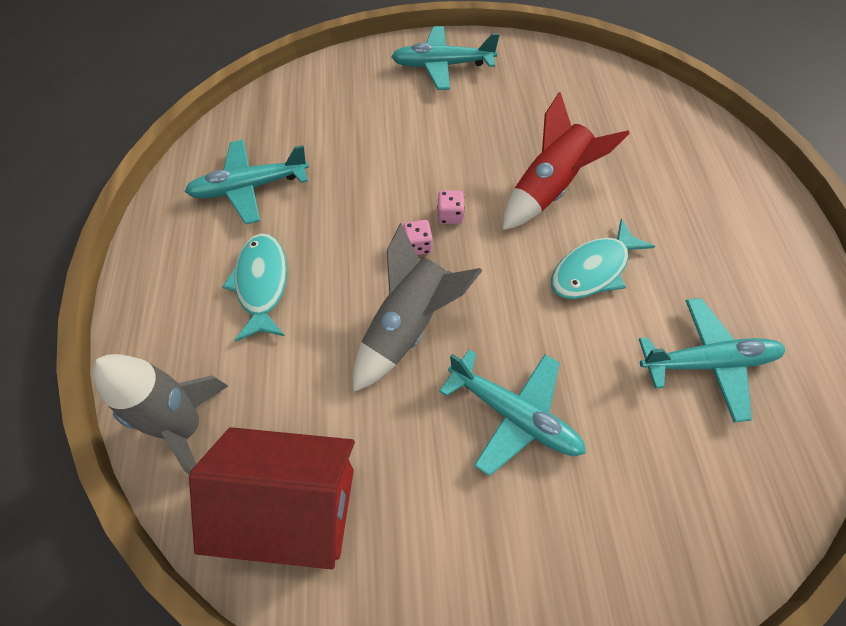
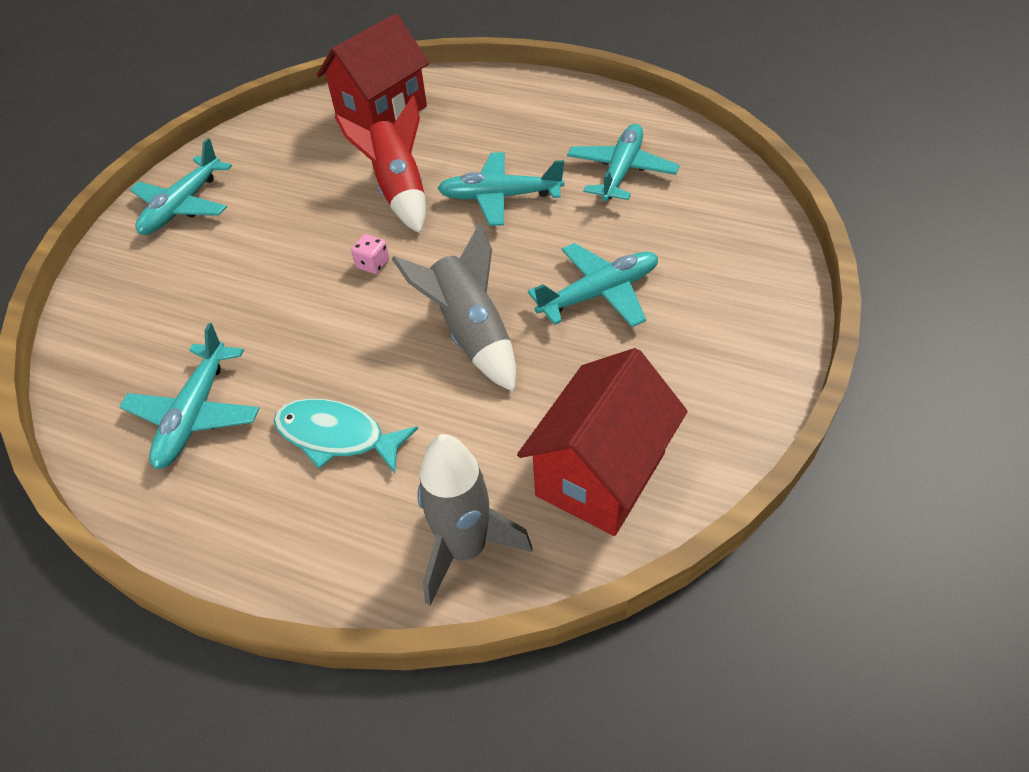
camera: 60 degrees left, 10 degrees down
(417, 246) = (388, 298): pink dice -> none
(593, 269) = (500, 197): turquoise fish -> turquoise plane
(641, 125) = (382, 113): none -> red house

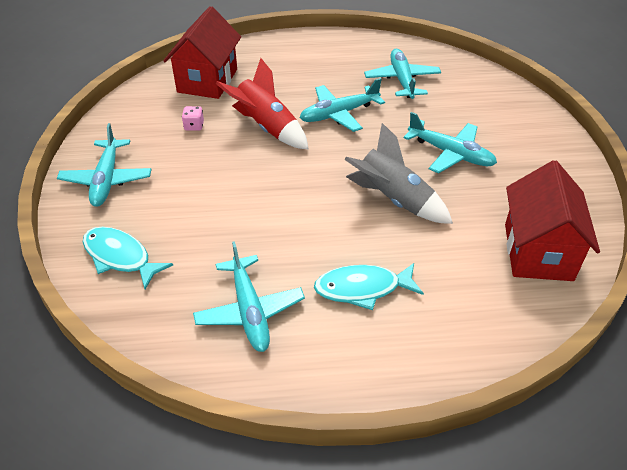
camera: 30 degrees left, 5 degrees down
(125, 301) = (120, 257): none -> turquoise fish
(373, 264) = (290, 178): pink dice -> pink dice (194, 126)
(465, 549) = (500, 321): grey rocket -> none
(599, 294) = (450, 153): turquoise plane -> turquoise plane turned 90 degrees clockwise

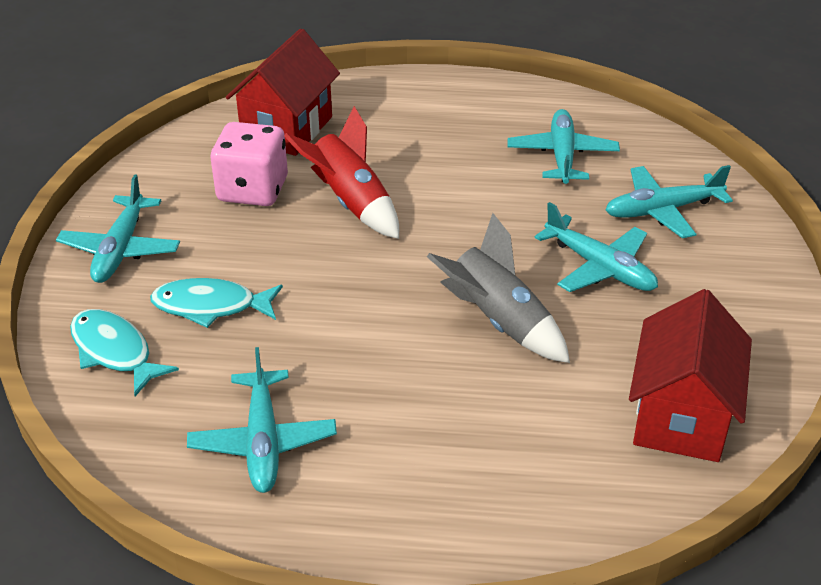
camera: 10 degrees right, 5 degrees down
(194, 126) = (252, 190): pink dice -> pink dice, size x2.41
(339, 114) = (457, 194): turquoise plane -> turquoise plane (662, 210)
(362, 288) = (420, 433): turquoise fish -> turquoise fish (211, 306)

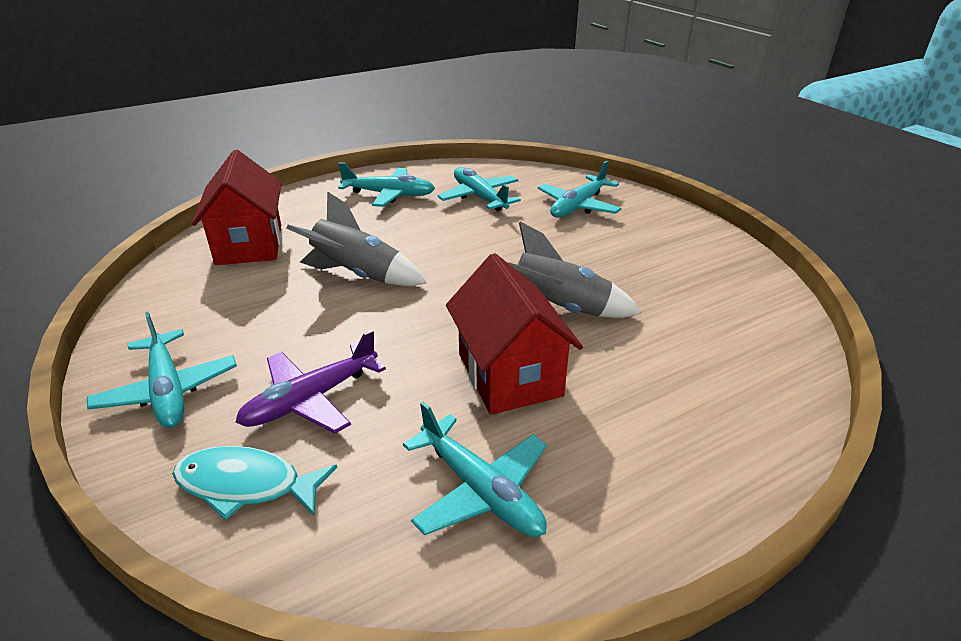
camera: 35 degrees left, 5 degrees down
(211, 306) = (311, 399): turquoise fish -> purple plane
(252, 190) = (261, 295): pink dice -> none
(351, 202) = (358, 275): red rocket -> grey rocket
(599, 267) = (582, 250): turquoise plane -> turquoise plane (389, 194)
(681, 416) = (742, 316): red house -> red house (509, 375)

